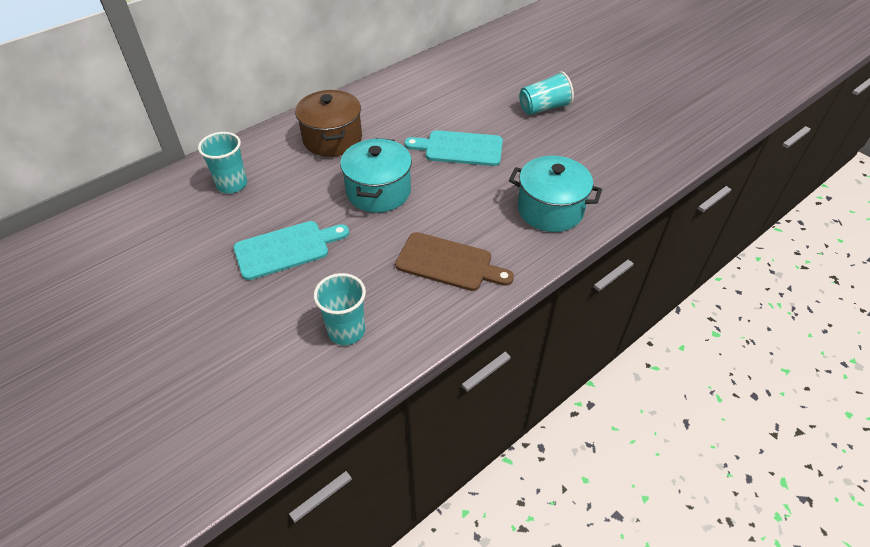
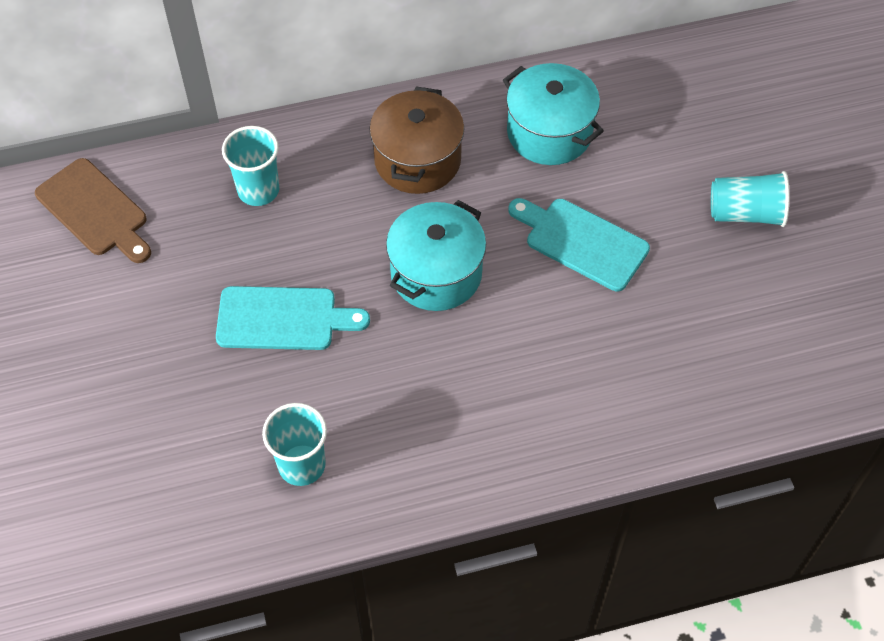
camera: 25 degrees right, 10 degrees up
(448, 263) = (469, 421): brown cutting board -> brown cutting board (95, 211)
(550, 210) = (647, 393): turquoise pot -> turquoise pot (549, 132)

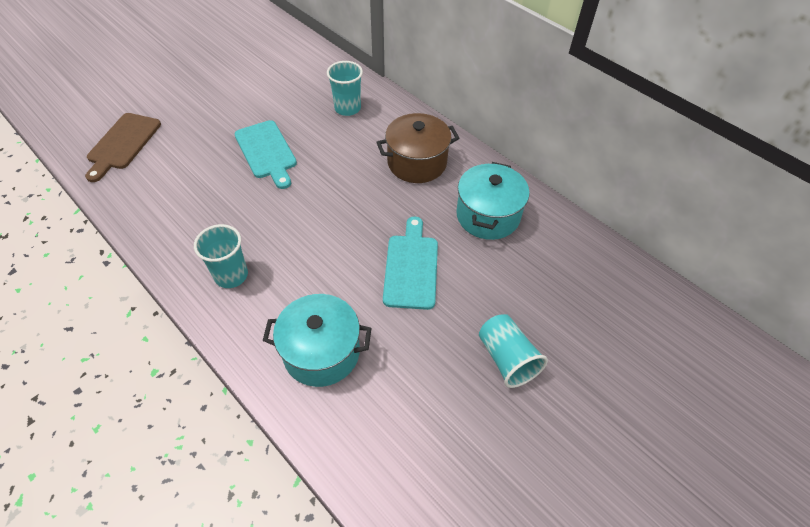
camera: 60 degrees right, 5 degrees down
(95, 211) = (294, 59): brown cutting board -> brown cutting board (122, 144)
(302, 465) = (171, 198): turquoise cup -> turquoise cup (231, 275)
(436, 273) = (338, 204): turquoise pot -> turquoise pot (321, 352)

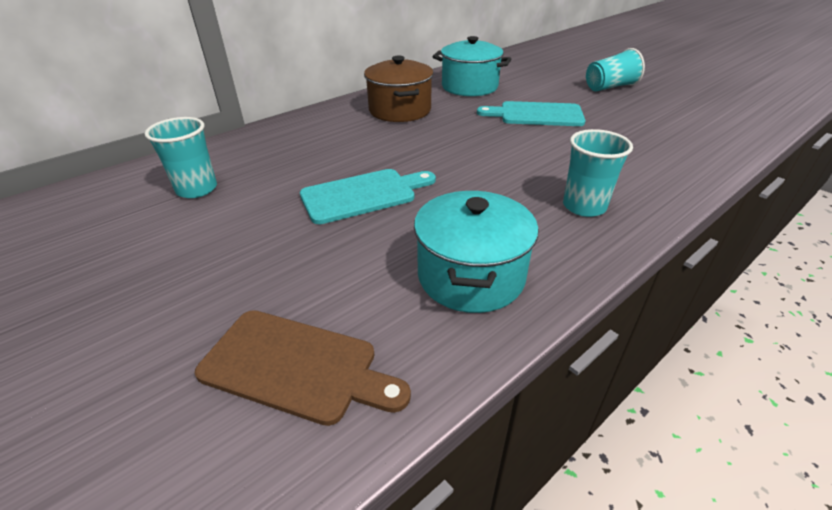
camera: 85 degrees left, 15 degrees down
(321, 352) = (652, 151): turquoise pot -> turquoise pot (471, 276)
(347, 108) = (295, 144): turquoise cup -> turquoise cup (197, 189)

